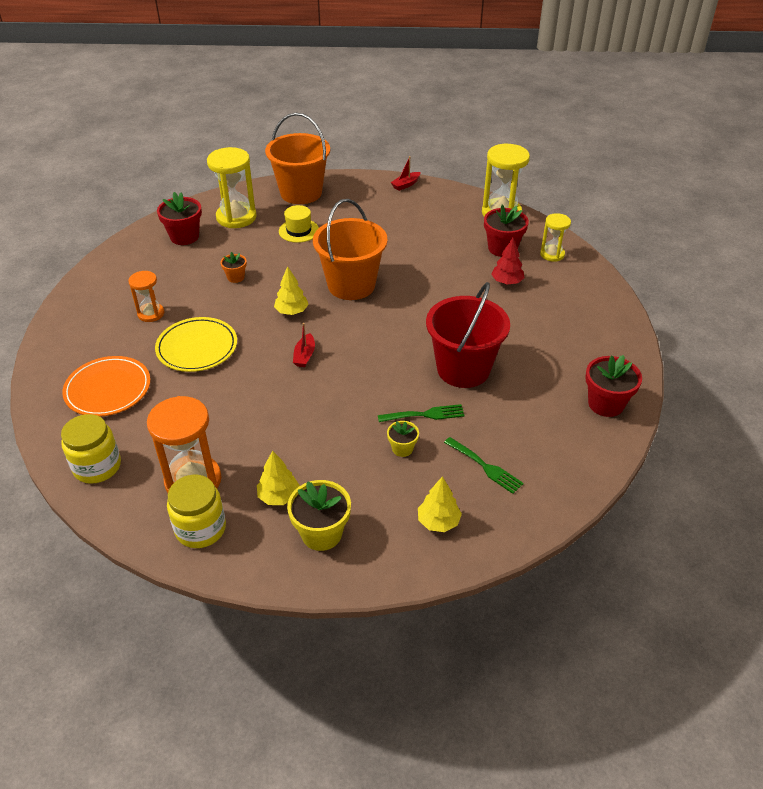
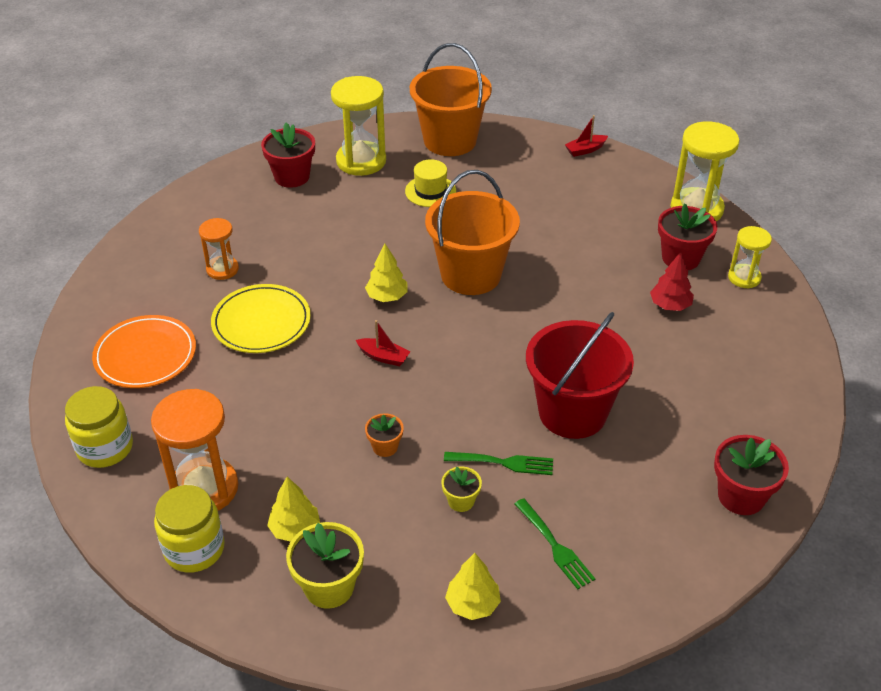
camera: 15 degrees right, 0 degrees up
(235, 277) = (335, 240): orange flower pot -> orange flower pot (385, 447)
(304, 355) = (383, 357): red boat -> red boat turned 90 degrees counterclockwise

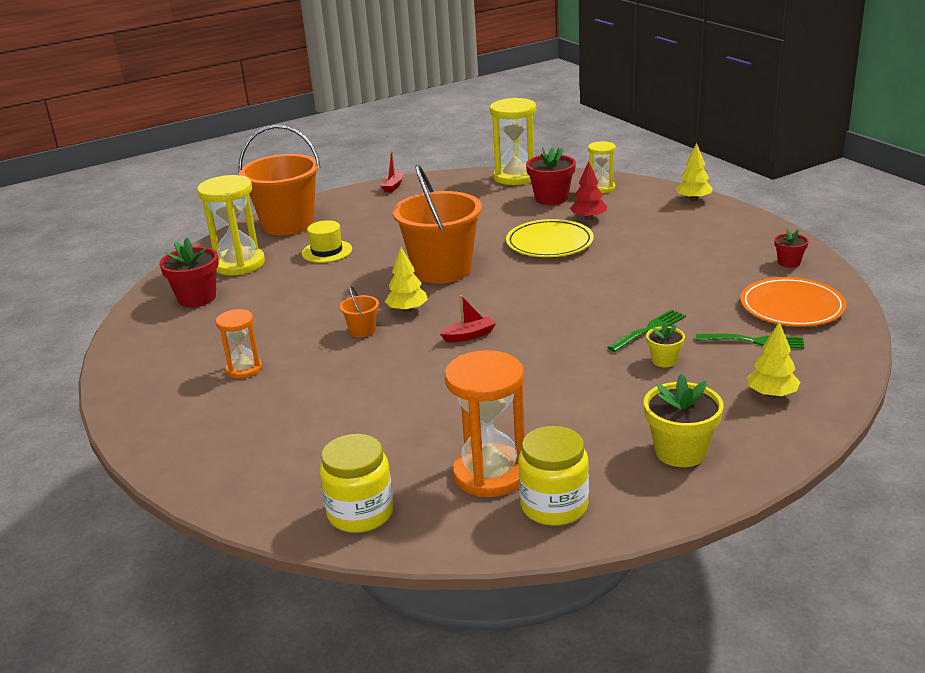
camera: 45 degrees left, 15 degrees down
(145, 355) = (280, 447): orange plate -> orange plate (791, 307)
(261, 322) = (340, 374): yellow plate -> yellow plate (549, 243)
(295, 529) = (598, 445): yellow tree -> yellow tree (693, 199)
(332, 293) = (362, 331): none -> orange bucket
(385, 447) = (565, 371): orange flower pot -> none
(572, 412) = (637, 287): red bucket -> none
(741, 496) = (789, 262): red flower pot -> red flower pot, size x0.57

